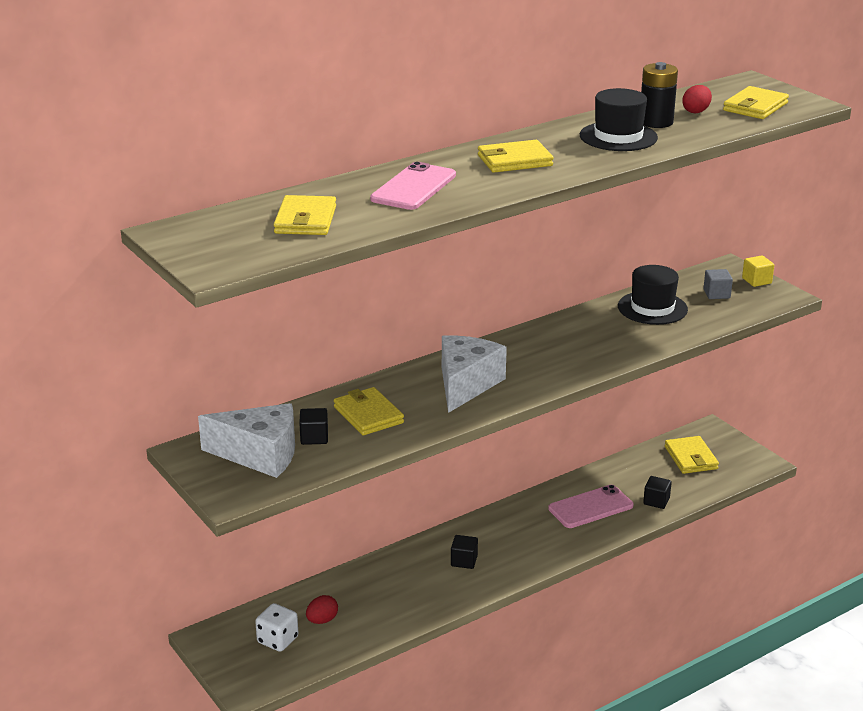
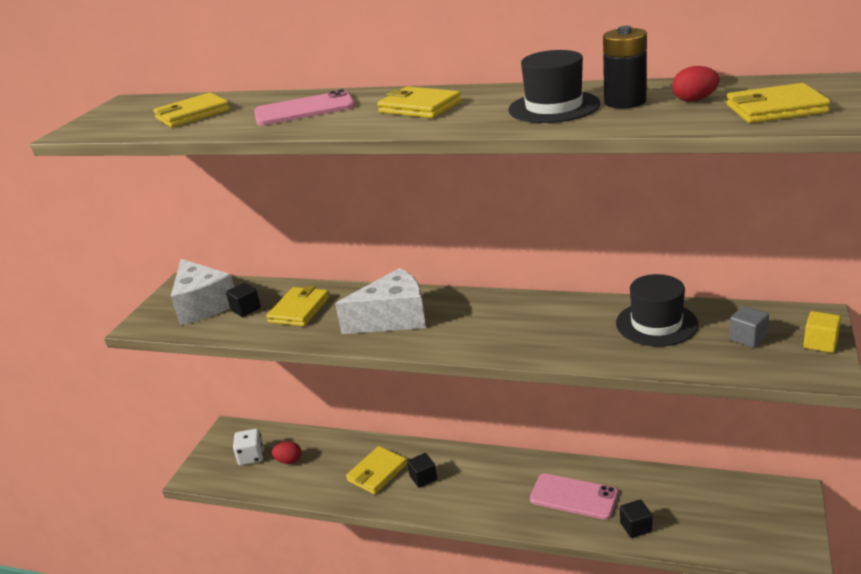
camera: 55 degrees right, 0 degrees up
(691, 458) = (730, 508): yellow wallet -> yellow wallet (377, 472)

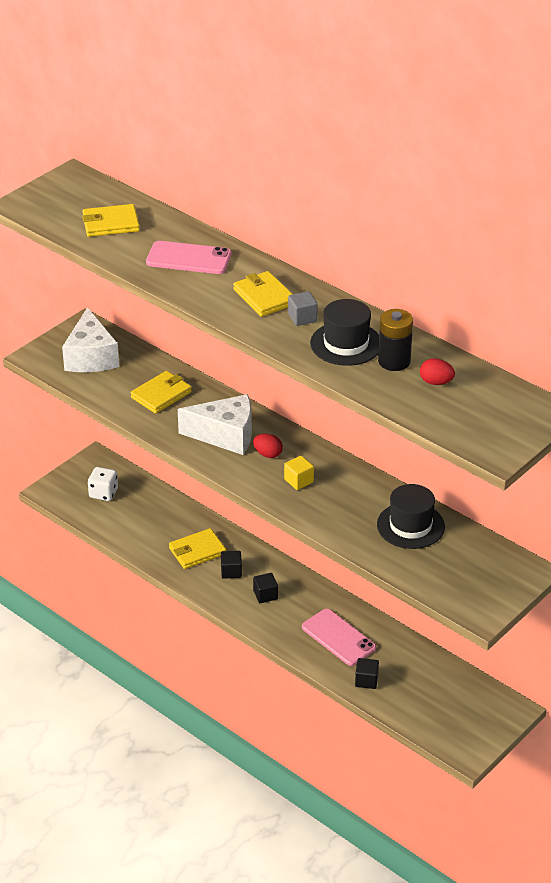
camera: 20 degrees right, 10 degrees up
(246, 309) = (121, 376): black cube -> black cube (265, 595)
(289, 461) = (132, 510): red egg -> red egg (268, 454)
(747, 338) = (461, 566): grey cube -> grey cube (302, 318)
(776, 109) = (468, 417): yellow wallet -> none
(820, 343) = (506, 592): yellow cube -> yellow cube (299, 481)

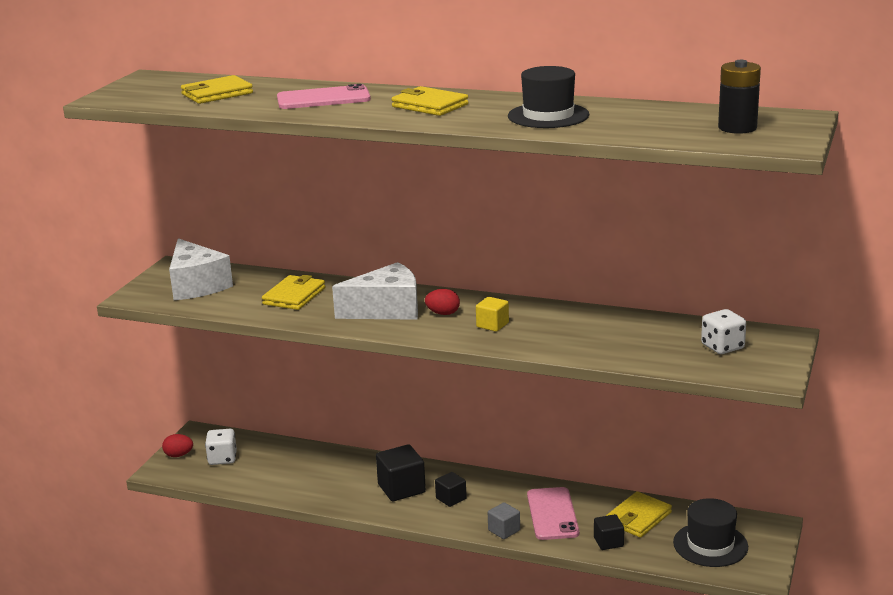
camera: 20 degrees left, 15 degrees down
(197, 551) = (354, 481): yellow wallet -> yellow wallet (638, 518)
(231, 571) = (401, 488): black cube -> black cube, size x1.69
(302, 318) = (484, 110): grey cube -> grey cube (504, 530)
(338, 638) = (552, 514): pink phone -> pink phone turned 60 degrees clockwise
(394, 361) = (610, 117): black battery -> black battery (737, 128)
(410, 526) = (637, 331): black hat -> black hat (710, 545)
(436, 382) = (669, 120): red egg -> red egg (178, 455)
(467, 566) = (722, 347): none -> white dice

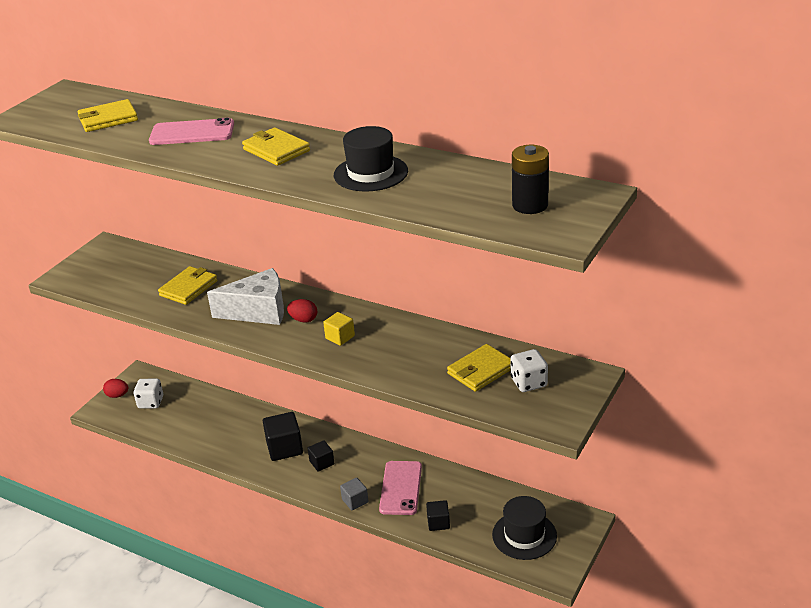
camera: 10 degrees right, 10 degrees up
(197, 285) = (114, 269): white cheese -> none
(638, 518) = (472, 500): yellow wallet -> yellow wallet (481, 371)

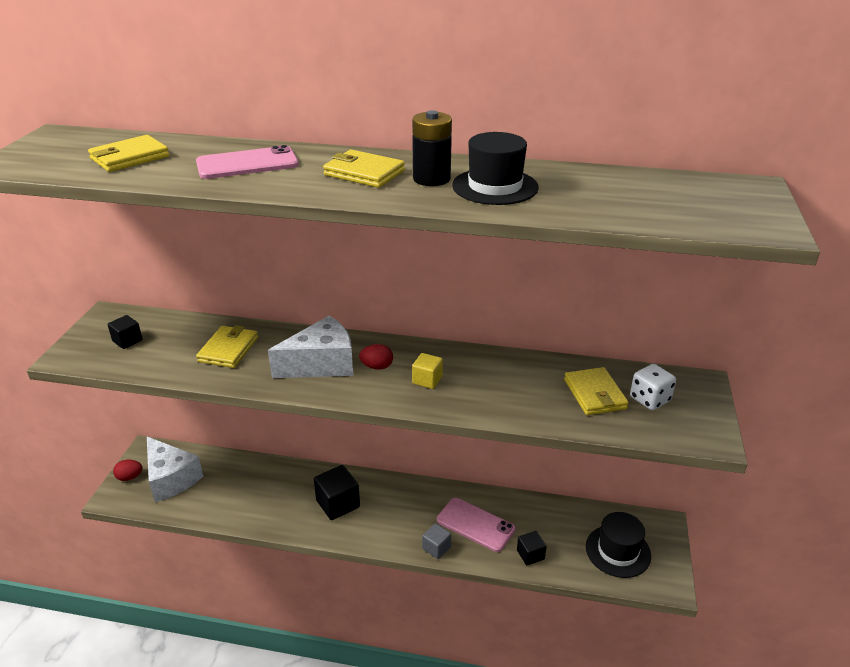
camera: 20 degrees left, 0 degrees up
(151, 402) = (171, 479): white dice -> white cheese
(322, 463) = (383, 513): black cube -> black cube (127, 341)
(400, 488) = (475, 525): pink phone -> pink phone turned 45 degrees counterclockwise
(481, 371) = (595, 394): yellow wallet -> yellow wallet turned 45 degrees counterclockwise
(530, 205) = (700, 202): black battery -> black battery (431, 179)

